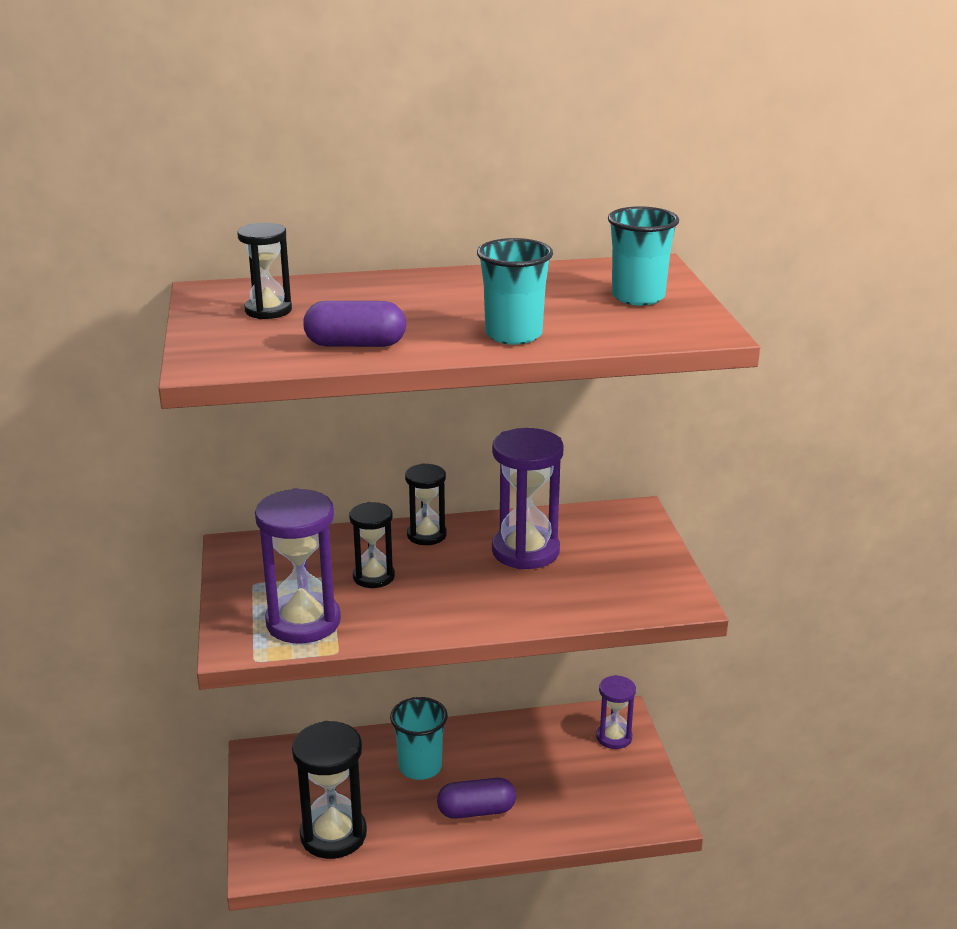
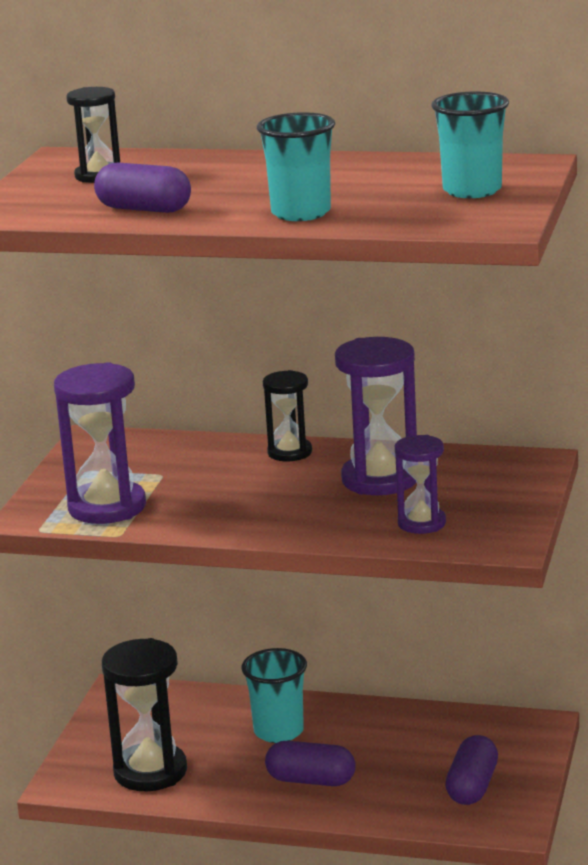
camera: 25 degrees right, 5 degrees down
(373, 577) = (205, 480): black hourglass -> none
(608, 786) = (472, 786): none -> purple capsule
(614, 737) = (514, 744): purple hourglass -> purple hourglass (421, 523)

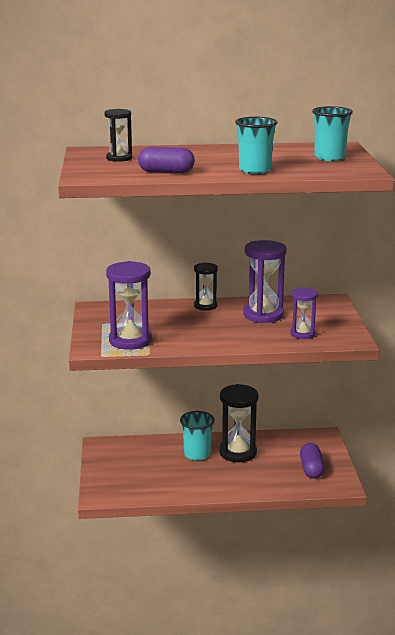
camera: 20 degrees left, 0 degrees up
(150, 771) = (142, 483): black hourglass -> black hourglass (237, 452)
(311, 780) = (229, 477): purple capsule -> none

